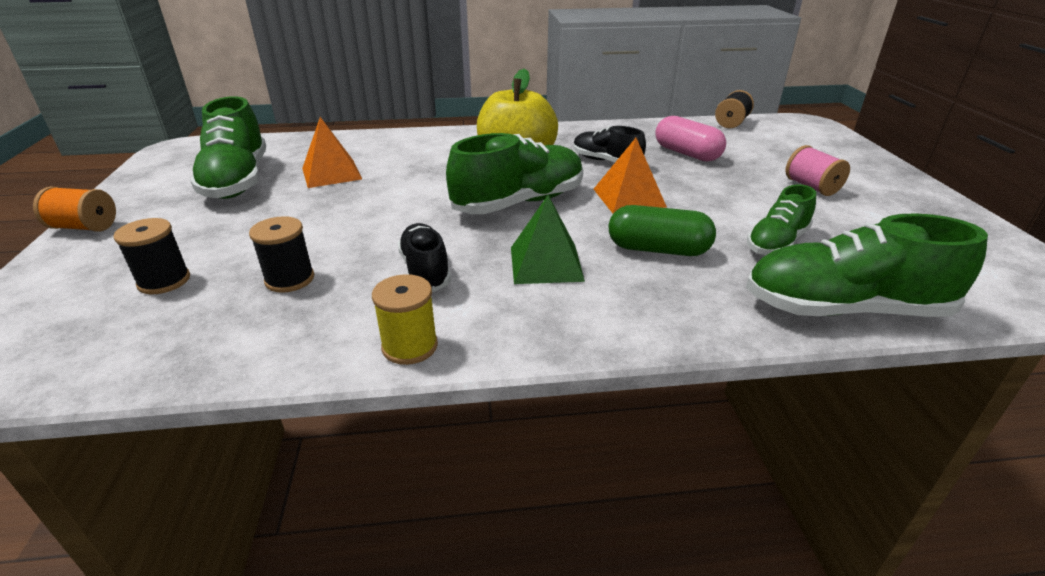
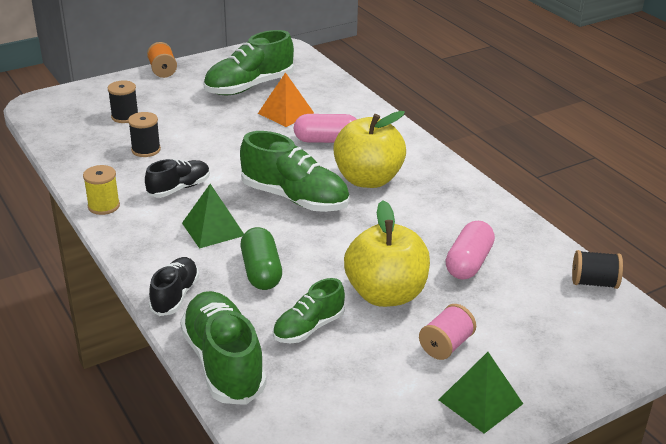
camera: 65 degrees right, 0 degrees up
(419, 165) = (326, 140): none -> pink capsule
(606, 161) = (409, 221): black shoe -> black shoe (175, 296)
(629, 198) = (341, 245): orange pyramid -> none
(725, 195) = (386, 294): none -> yellow apple
(776, 243) = (308, 328): green shoe -> green shoe turned 60 degrees counterclockwise
(893, 191) = (480, 401): none -> green pyramid

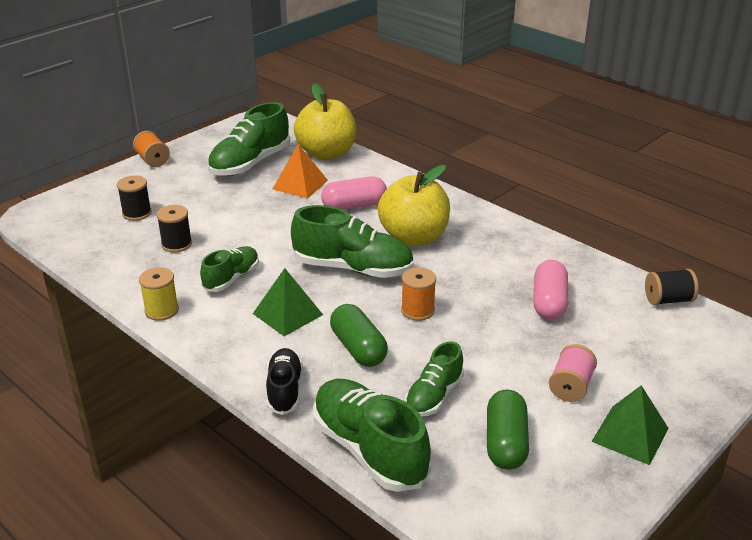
camera: 15 degrees left, 0 degrees up
(179, 188) = (231, 278): black shoe -> green shoe
(335, 247) = (417, 310): none -> orange spool
(353, 383) = (505, 443): none -> green capsule
(386, 294) = (489, 347): yellow apple -> yellow apple (326, 153)

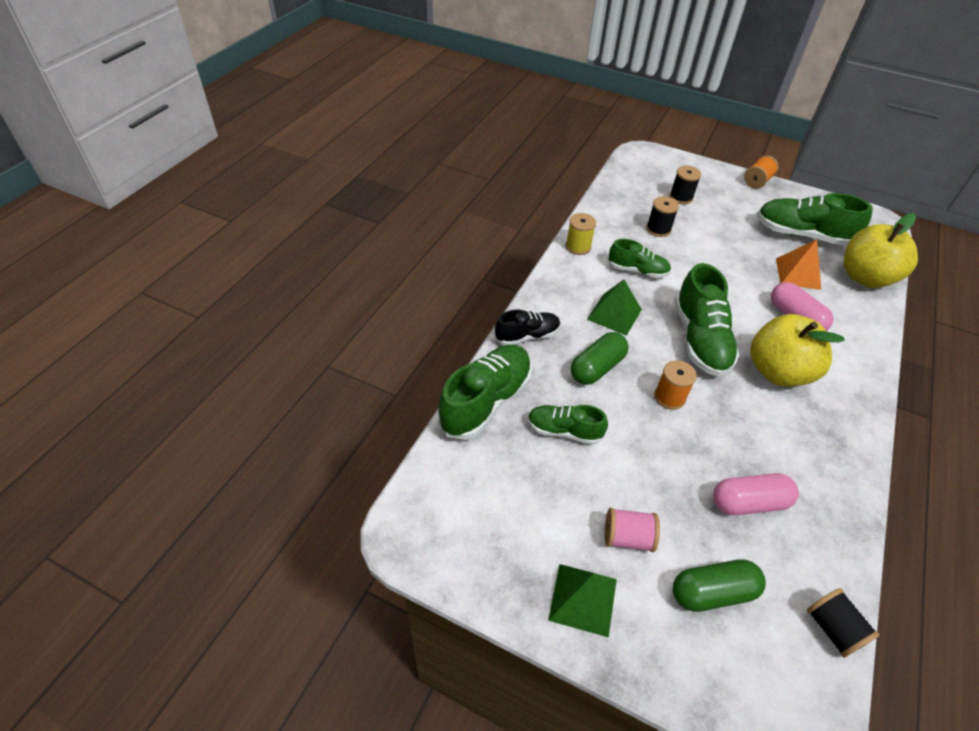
camera: 70 degrees right, 15 degrees up
(505, 443) = (530, 493): green capsule -> green capsule (712, 592)

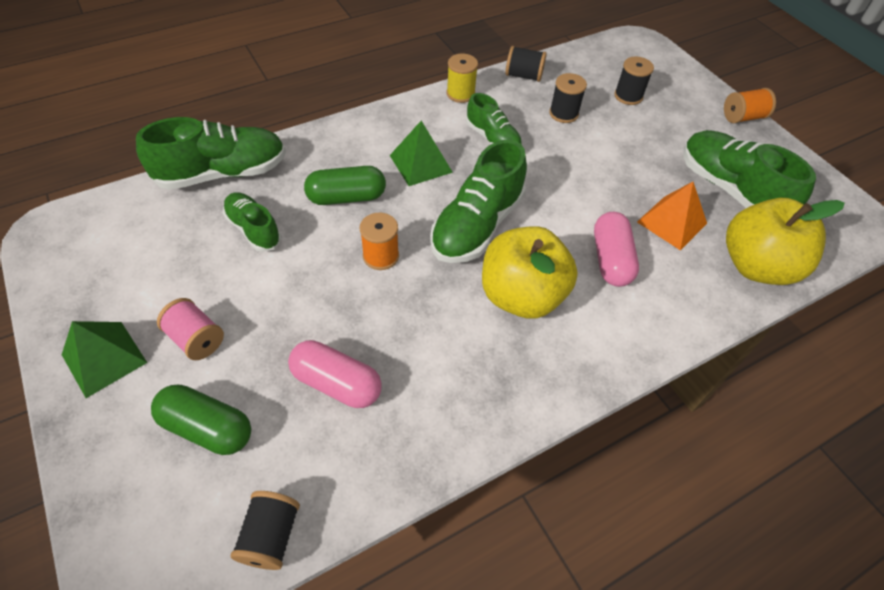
camera: 35 degrees right, 5 degrees up
(527, 336) = (320, 142): black shoe -> none
(602, 212) = (523, 76): none -> black spool

